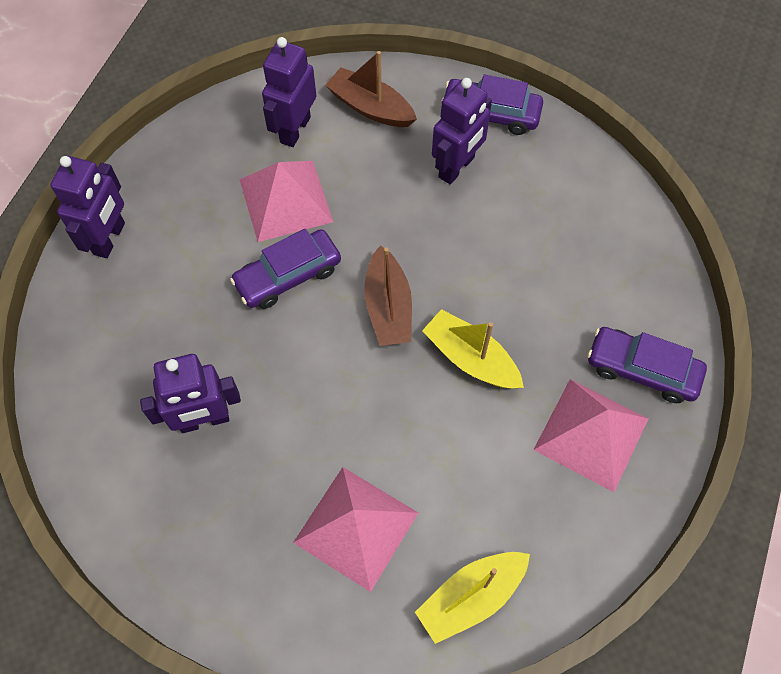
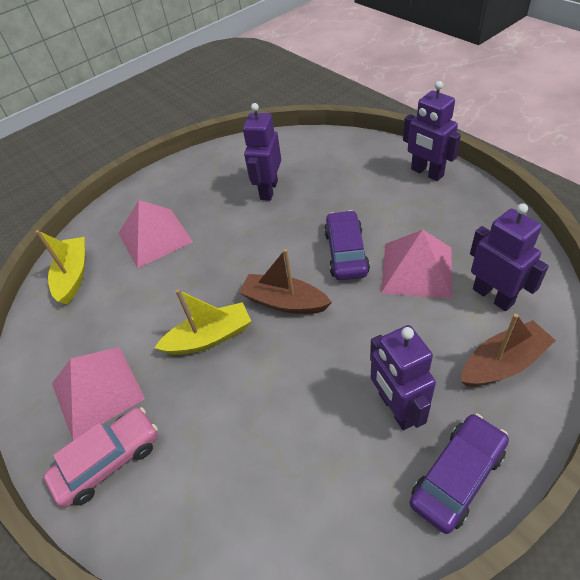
camera: 125 degrees right, 15 degrees down
(642, 370) = (109, 461): purple car -> pink car

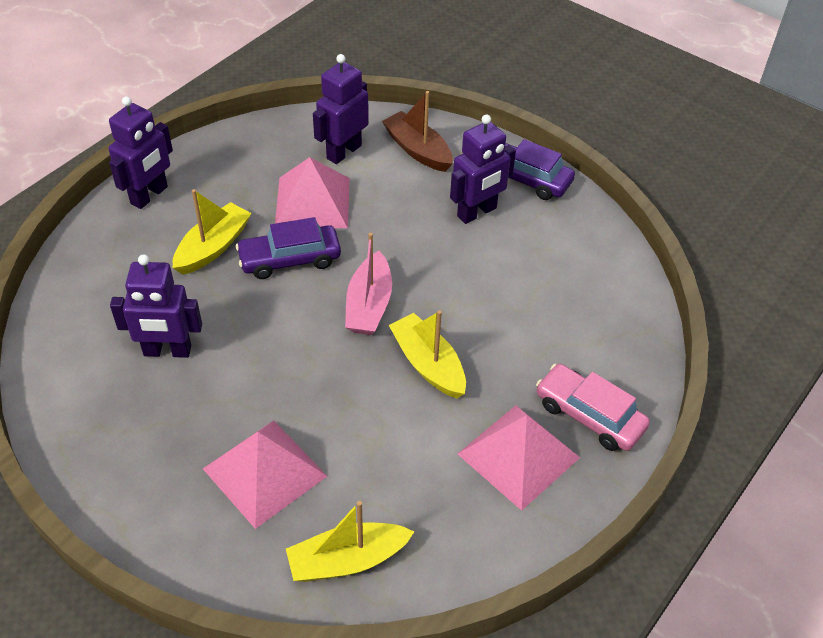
camera: 110 degrees left, 0 degrees up
(284, 302) = (369, 305): brown boat -> pink boat
(365, 208) = (213, 247): none -> yellow boat

